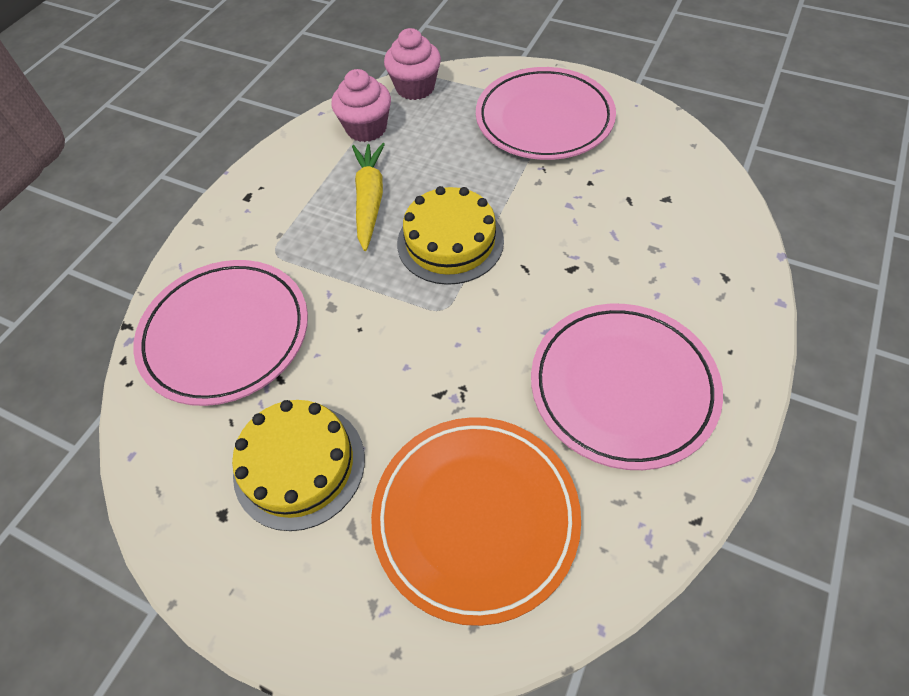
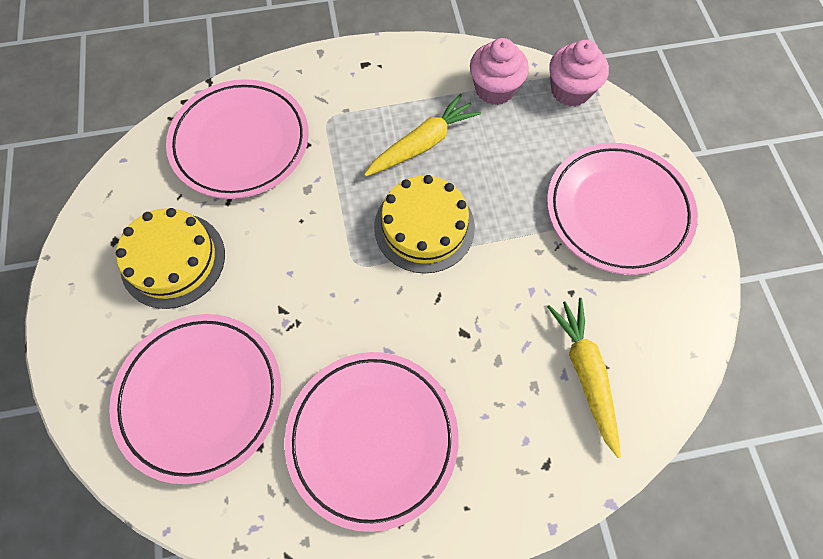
camera: 50 degrees right, 10 degrees up
(475, 517) = (200, 397): orange plate -> pink plate
(665, 212) = (585, 374): none -> yellow carrot

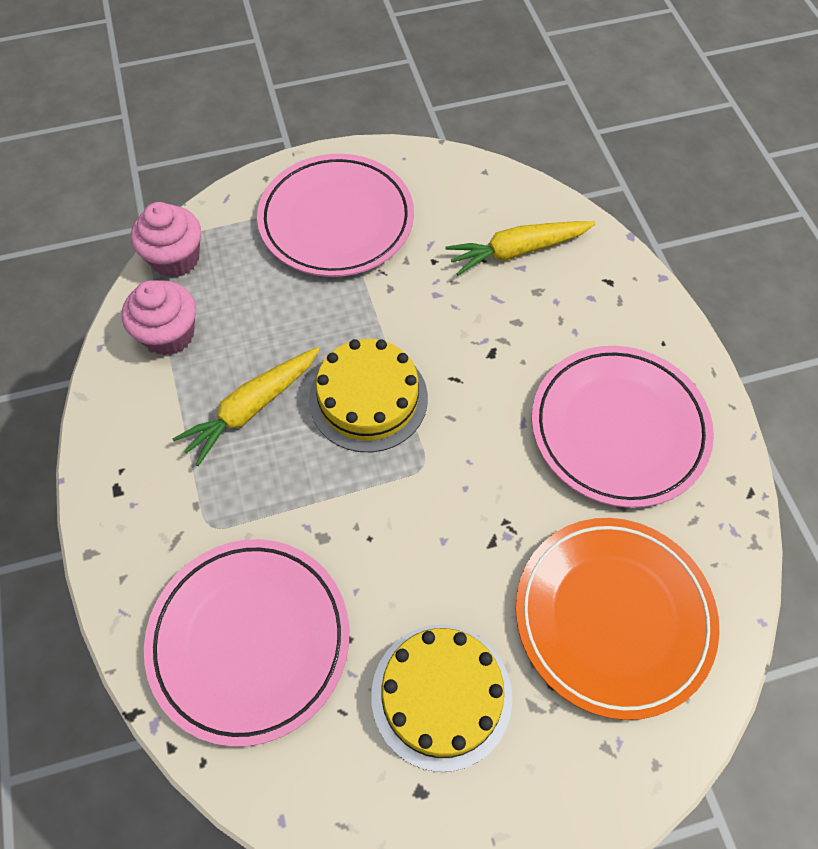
camera: 95 degrees left, 5 degrees down
(200, 397) = (613, 617): pink plate -> orange plate
(422, 144) = (251, 408): yellow carrot -> yellow carrot turned 90 degrees counterclockwise

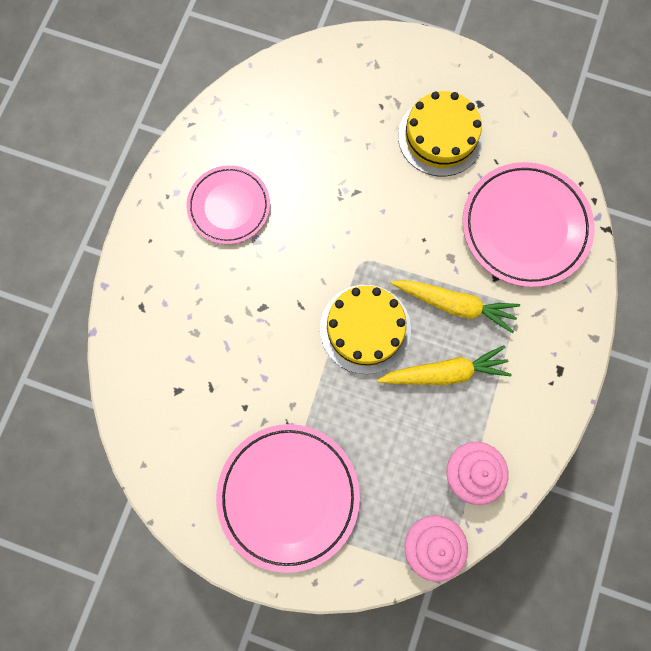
camera: 145 degrees left, 15 degrees up
(517, 251) = (180, 374): yellow carrot -> yellow carrot (454, 305)
(613, 617) = (323, 115): orange plate -> none
(618, 429) = (229, 206): pink plate -> pink plate, size x0.64

